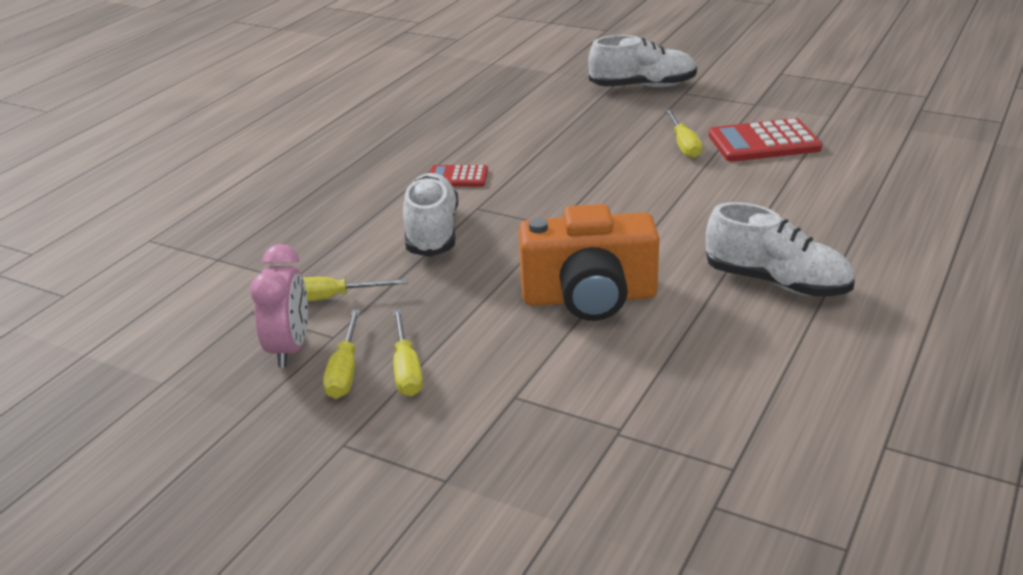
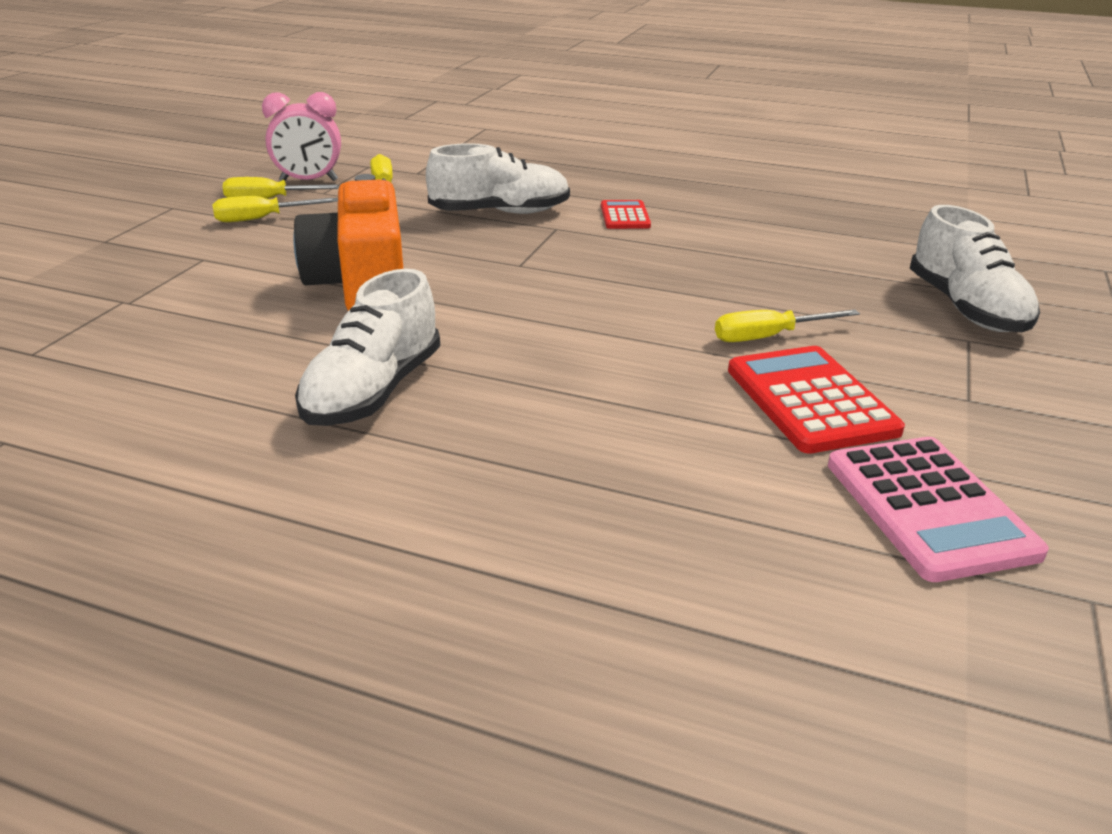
camera: 80 degrees right, 0 degrees up
(863, 129) = (929, 508): none -> pink calculator

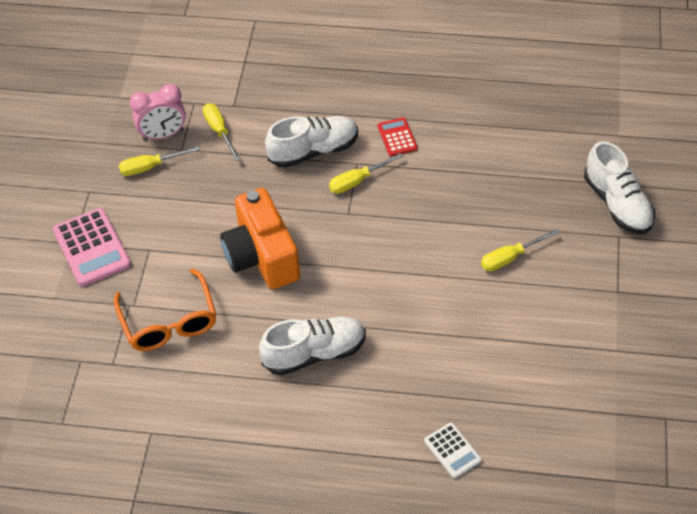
camera: 10 degrees left, 20 degrees up
(163, 326) = (169, 323): none -> orange glasses
(262, 219) = (159, 193): yellow screwdriver -> yellow screwdriver (357, 181)
(373, 391) = (314, 353): white shoe -> white shoe turned 120 degrees counterclockwise
(572, 570) = (452, 451): none -> white calculator
(810, 400) = (539, 310): red calculator -> none
(929, 508) = (599, 378): pink calculator -> pink calculator (91, 248)

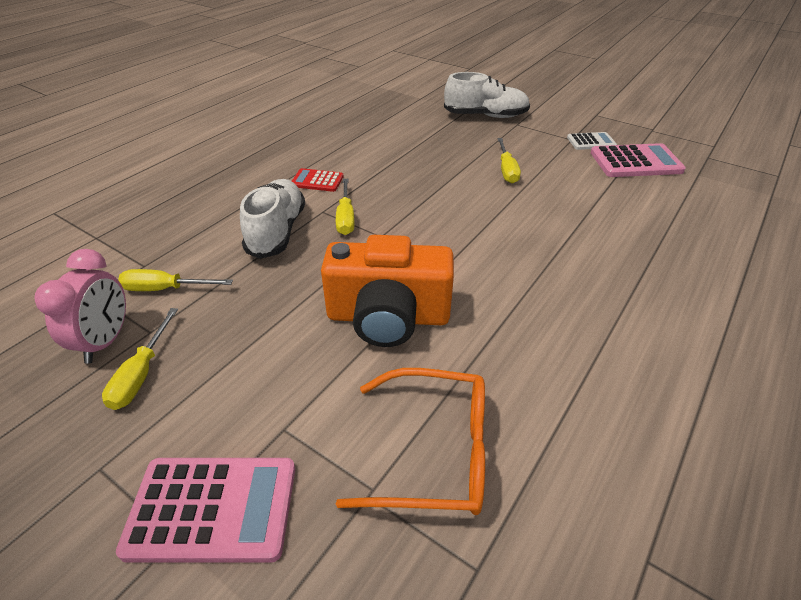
camera: 65 degrees left, 10 degrees down
(314, 353) = (562, 321): white shoe -> none
(452, 451) = (728, 267): white calculator -> white calculator (591, 142)
(604, 356) = (635, 162): none -> pink calculator

